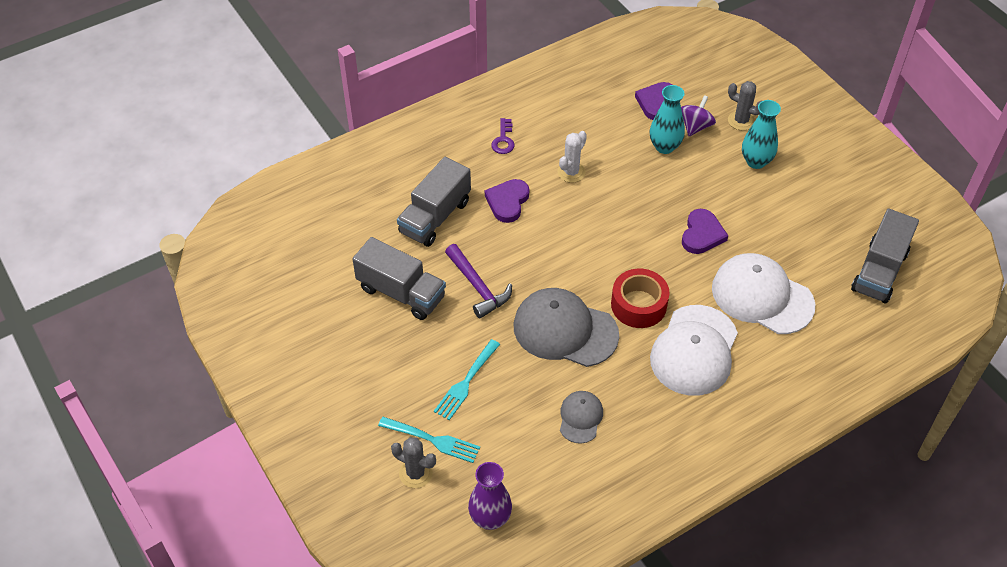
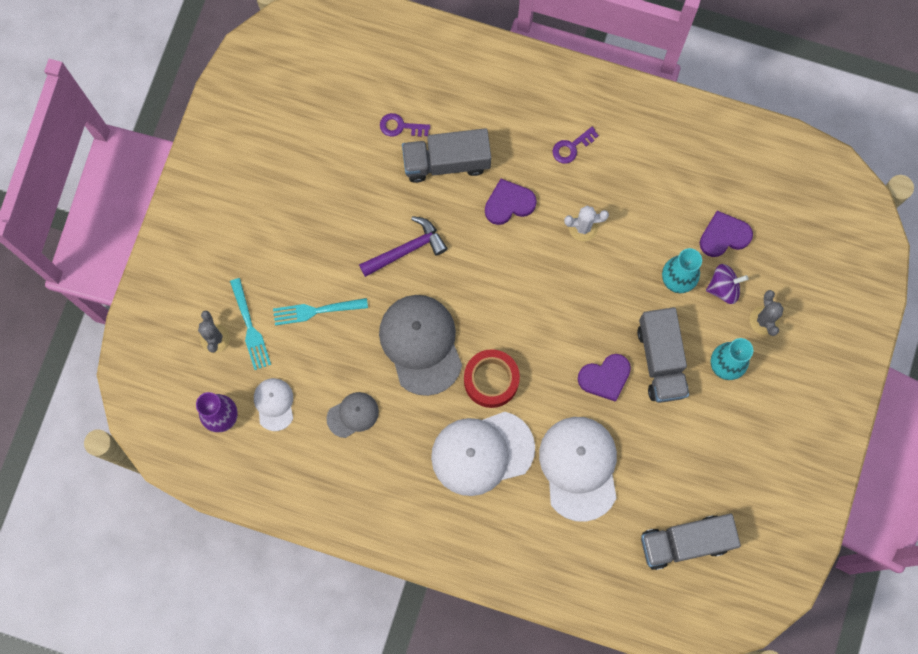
camera: 50 degrees right, 25 degrees up
(376, 226) = (400, 126): none -> purple key
(401, 293) = (354, 198): grey truck -> grey truck (661, 360)
(478, 287) = (407, 249): purple hammer -> purple hammer turned 135 degrees counterclockwise
(517, 469) = (274, 404): none -> white cap

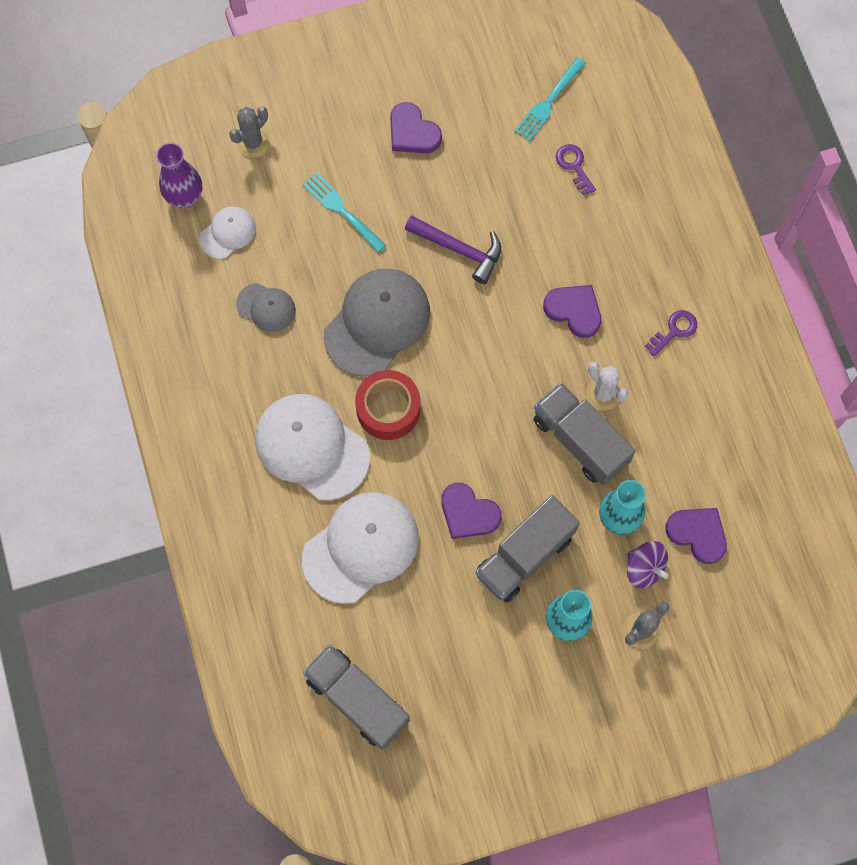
camera: 55 degrees right, 5 degrees down
(250, 327) = (284, 165): turquoise fork -> turquoise fork (548, 102)
(291, 219) = (412, 132): none -> purple heart
(446, 162) = (571, 228): grey truck -> grey truck (580, 441)
(571, 147) = (674, 331): purple key -> purple key turned 120 degrees clockwise

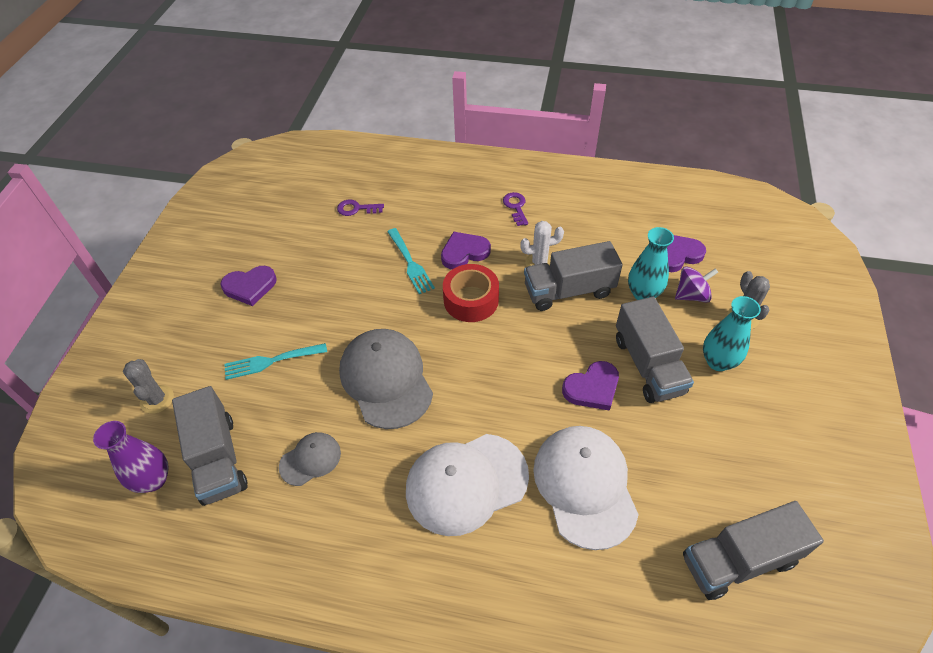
camera: 60 degrees left, 20 degrees down
(227, 233) = (218, 459): white cap -> grey truck
(388, 409) = (467, 405): red tape -> red tape (471, 300)
(459, 250) = (367, 298): purple hammer -> none
(548, 102) = (299, 203): turquoise fork -> turquoise fork (410, 263)

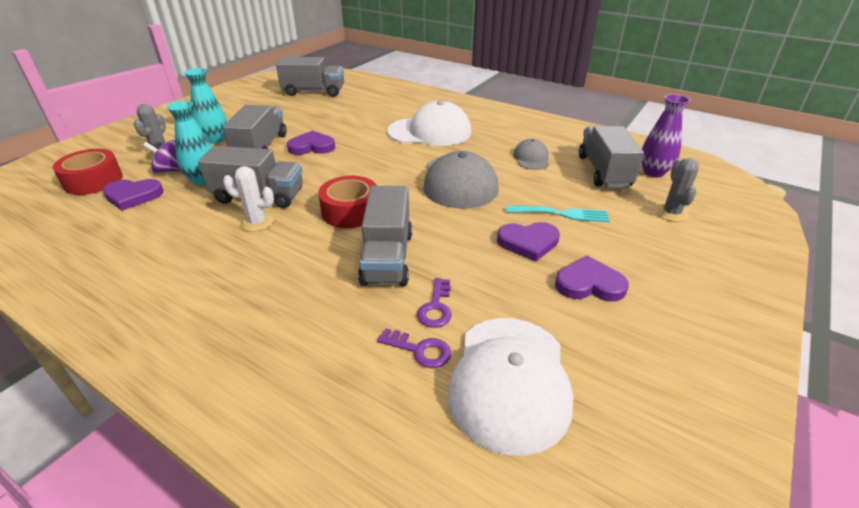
camera: 160 degrees left, 15 degrees down
(310, 459) = (531, 158): grey cap -> grey cap turned 105 degrees clockwise
(410, 263) = (387, 257): turquoise fork -> grey truck
(464, 252) = (321, 251): purple heart -> purple heart (528, 242)
(516, 207) = (212, 284): purple key -> purple key (436, 307)
(585, 486) = (361, 119): white cap -> white cap (510, 381)
(740, 259) = (93, 181): none -> red tape

